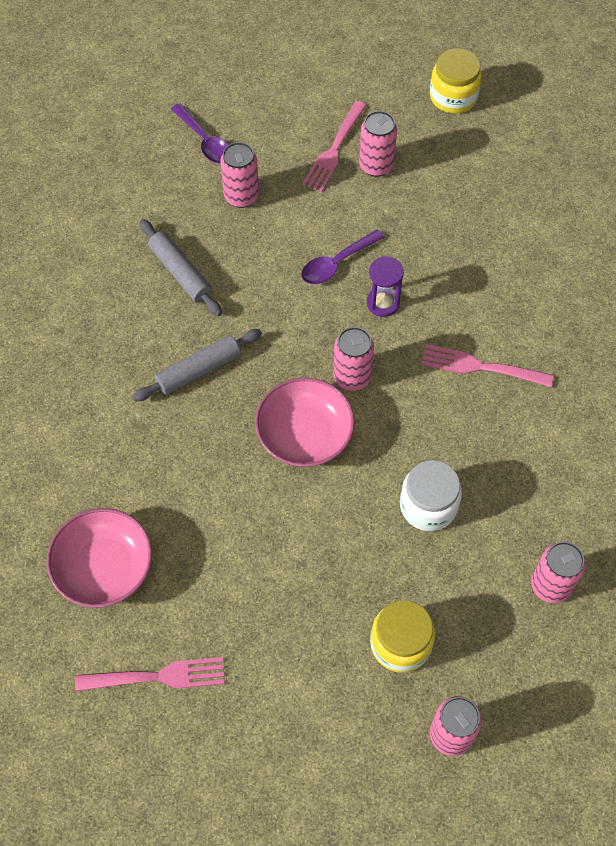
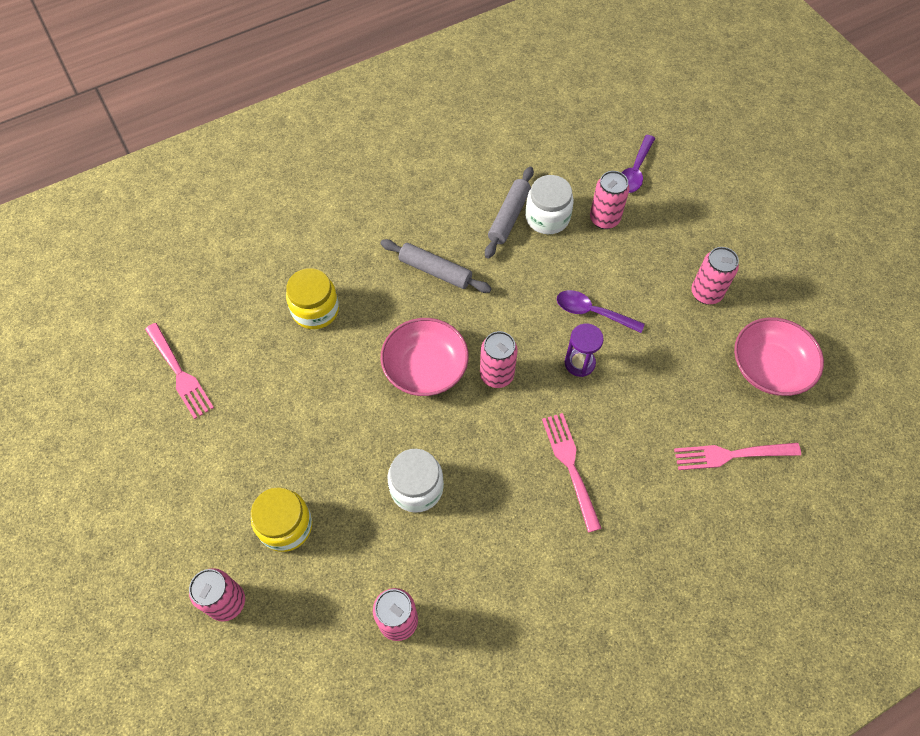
camera: 60 degrees right, 0 degrees up
(104, 567) = (245, 297): pink bowl -> pink bowl (769, 367)
(205, 241) = (547, 217): none -> white jar
(334, 149) = (698, 257): pink fork -> pink fork (732, 454)
(453, 96) = (823, 315): yellow jar -> yellow jar (315, 310)

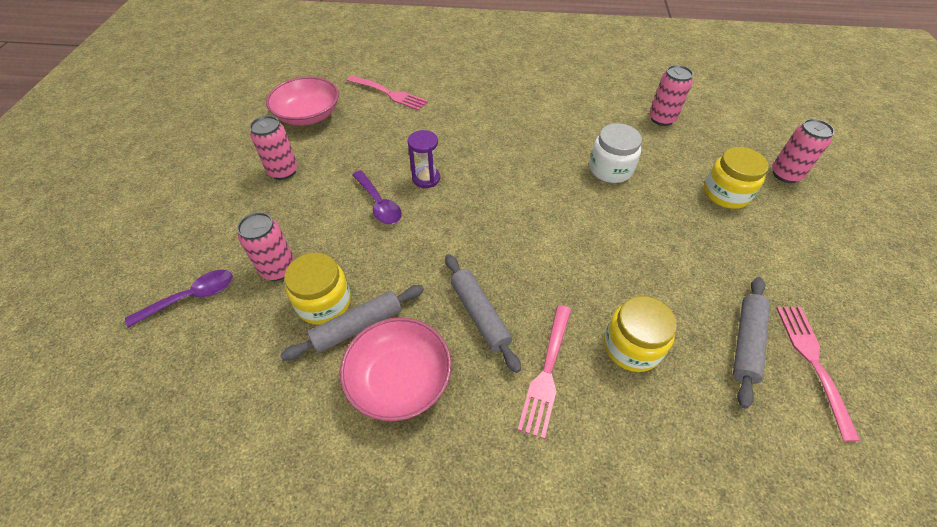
camera: 145 degrees left, 10 degrees down
(232, 361) = (746, 343): none -> grey rolling pin
(425, 368) = (551, 237): pink bowl -> pink bowl (399, 379)
(496, 375) = (496, 203): pink can -> none
(547, 217) = (324, 302): white jar -> yellow jar
(571, 467) = (492, 131): pink fork -> pink fork (547, 371)

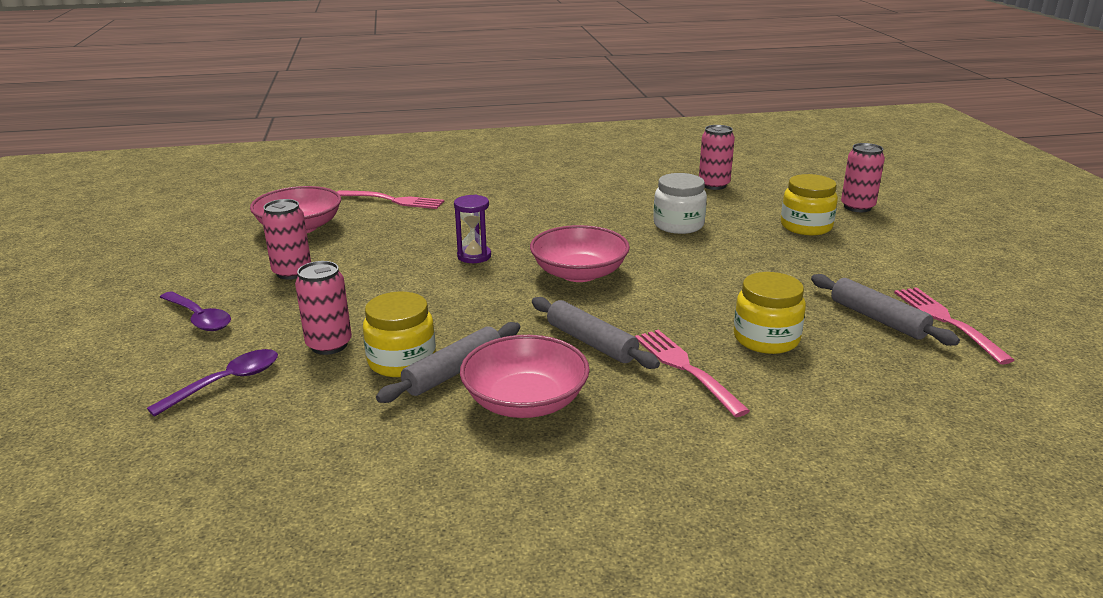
camera: 15 degrees left, 25 degrees down
(379, 204) = (427, 281): purple spoon -> purple spoon (199, 318)
(502, 218) = (579, 273): none -> pink bowl
(547, 371) = (686, 369): pink fork -> pink fork turned 150 degrees clockwise
(746, 343) = (878, 319): grey rolling pin -> grey rolling pin turned 45 degrees counterclockwise

